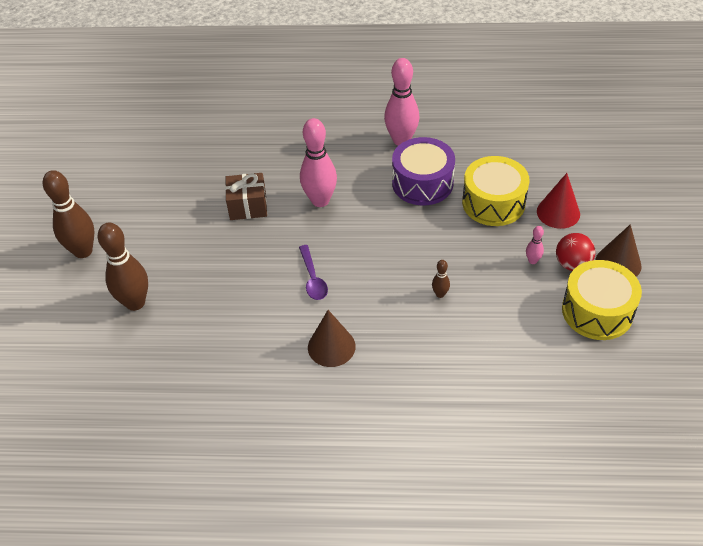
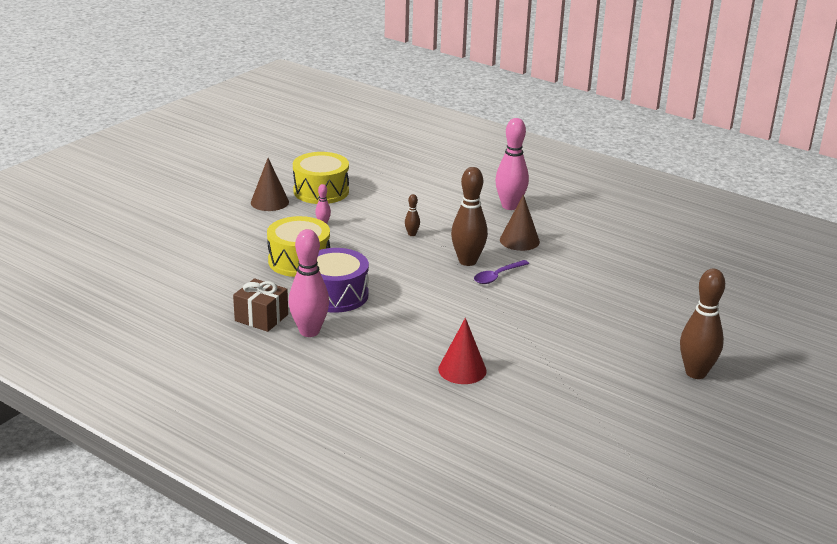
camera: 150 degrees left, 20 degrees down
(135, 303) = (660, 318): brown bowling pin -> brown bowling pin (467, 261)
(248, 206) = (509, 342): brown gift -> brown gift (261, 317)
(313, 279) = (497, 276): purple spoon -> purple spoon turned 150 degrees counterclockwise
(320, 200) = (438, 319): pink bowling pin -> pink bowling pin (510, 206)
(558, 212) = (262, 237): red cone -> red cone (462, 370)
(572, 264) = (299, 213): red ball -> none

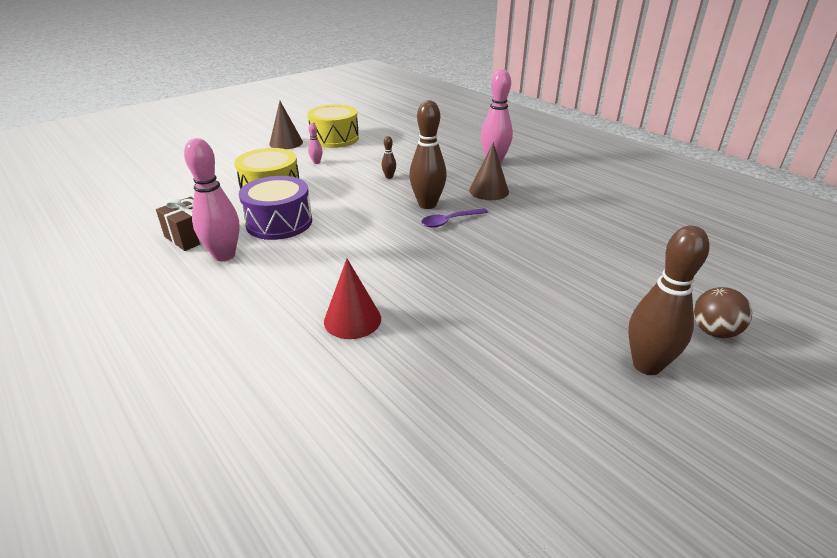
camera: 15 degrees right, 5 degrees up
(739, 344) = (713, 331): none -> brown ball

